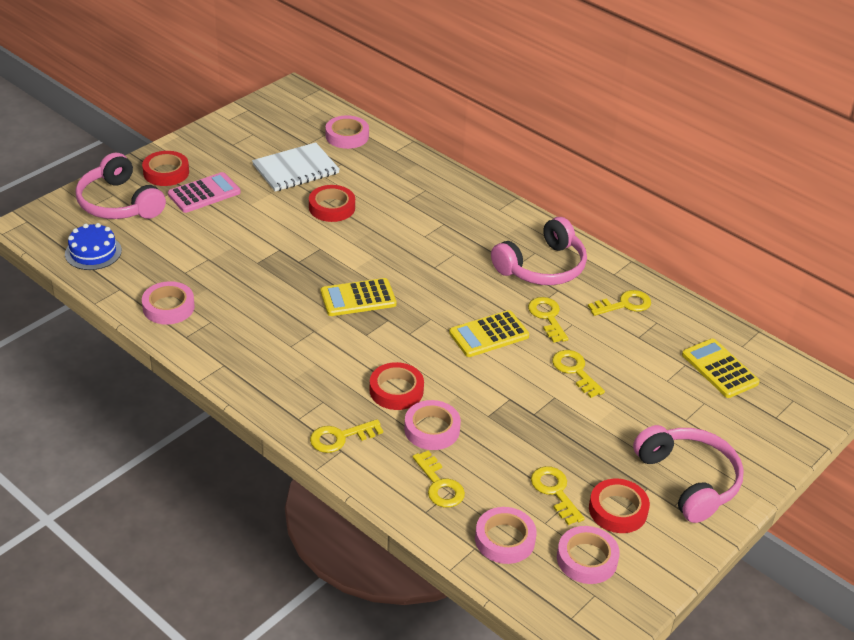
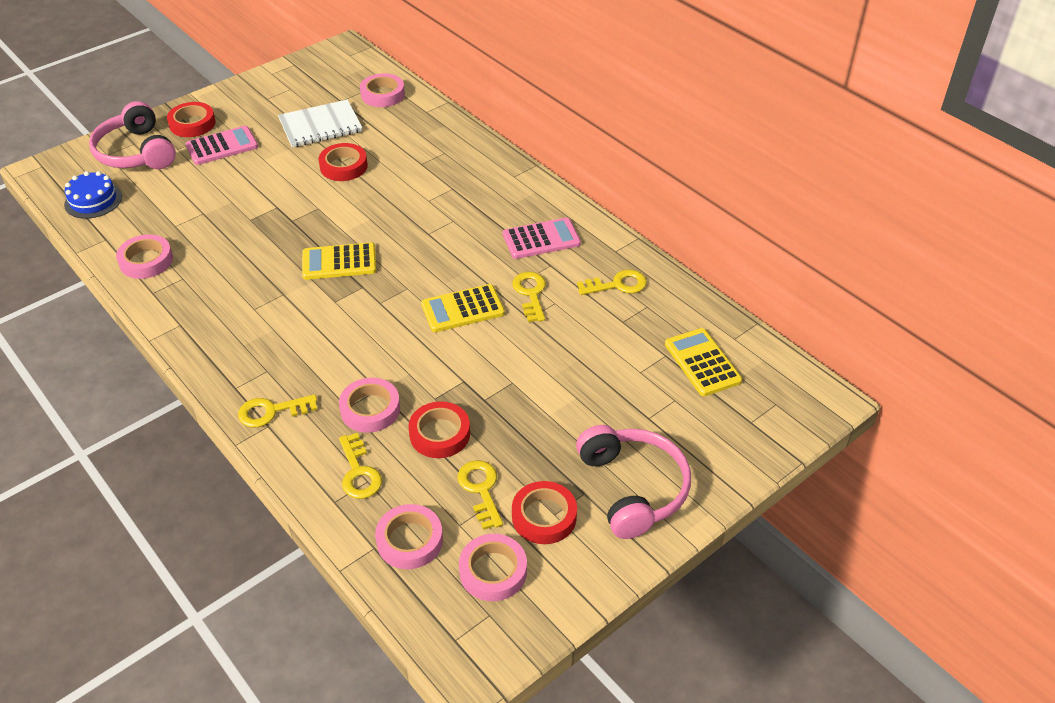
camera: 10 degrees right, 5 degrees up
(396, 390) = (346, 364): red tape -> red tape (439, 434)
(542, 267) = (541, 239): pink headphones -> pink calculator
(575, 371) = (543, 354): yellow key -> none

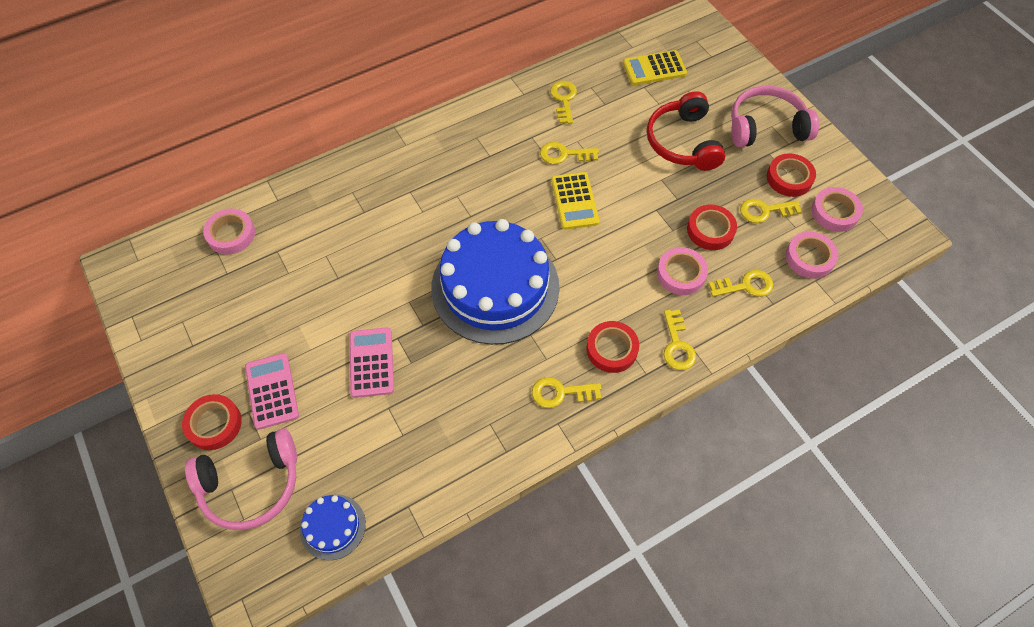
camera: 80 degrees left, 15 degrees up
(146, 261) = (455, 460): pink tape -> none
(214, 323) = (560, 393): none -> yellow key
(320, 126) = (268, 294): white notebook -> none
(339, 262) = (495, 287): yellow calculator -> blue cake
(343, 166) = (347, 276): red tape -> red tape (612, 349)
(541, 239) = (498, 138): pink calculator -> pink calculator (371, 362)
(579, 399) = (683, 142): none -> red headphones

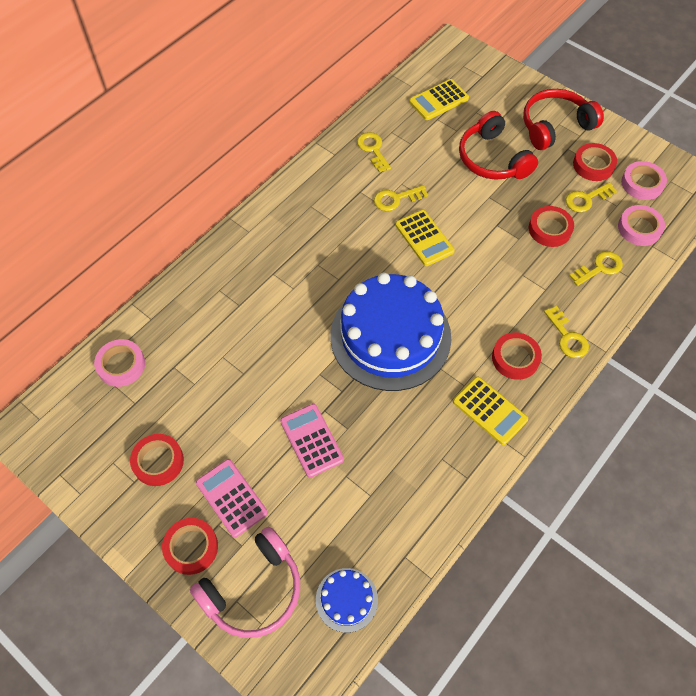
camera: 20 degrees left, 0 degrees up
(222, 334) = (158, 461): none -> red tape
(560, 393) = (489, 411): yellow key -> yellow calculator
(681, 274) = (542, 274): pink tape -> none
(766, 127) = (555, 126): pink headphones -> red headphones

